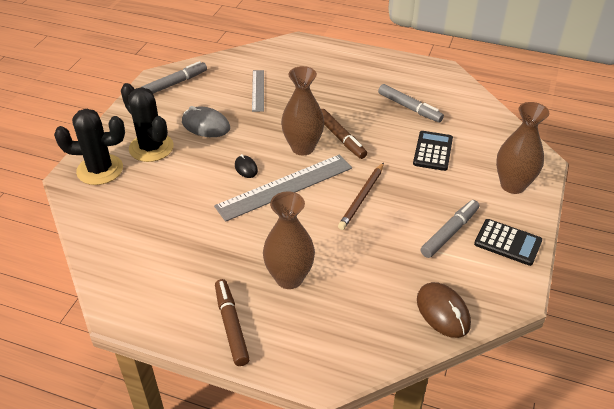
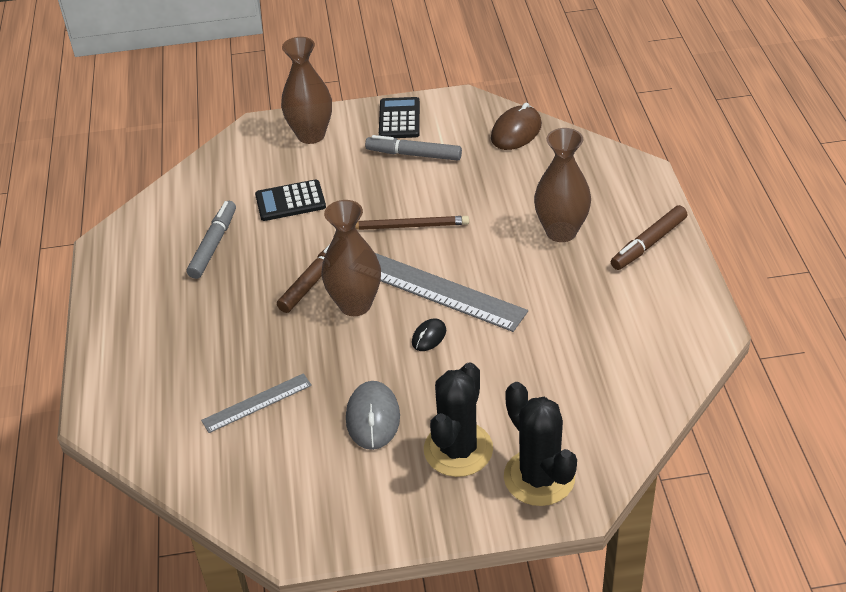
camera: 115 degrees left, 0 degrees up
(175, 83) = (295, 510): grey marker -> none

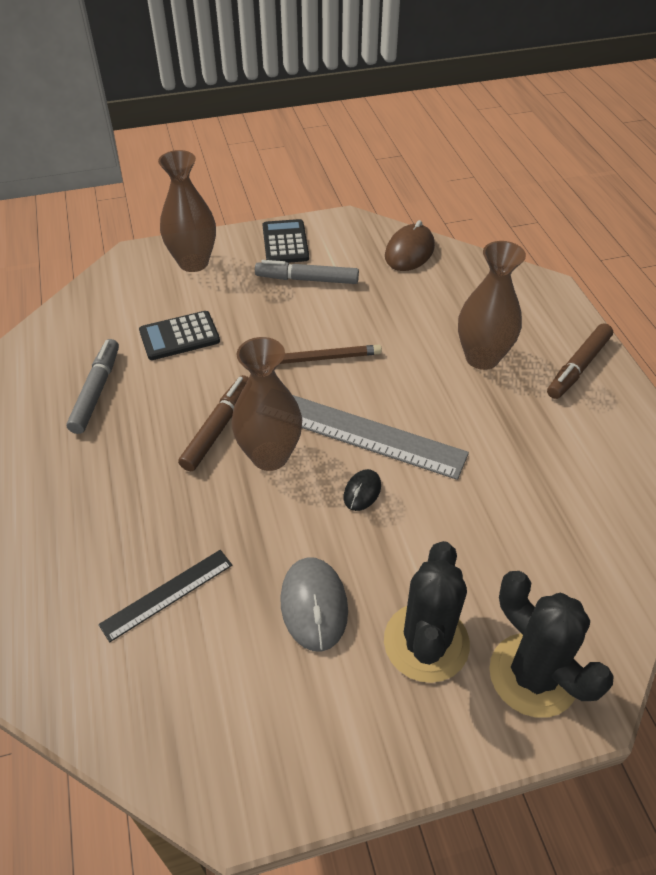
camera: 10 degrees left, 5 degrees up
(257, 403) = (167, 594): grey ruler -> black ruler

